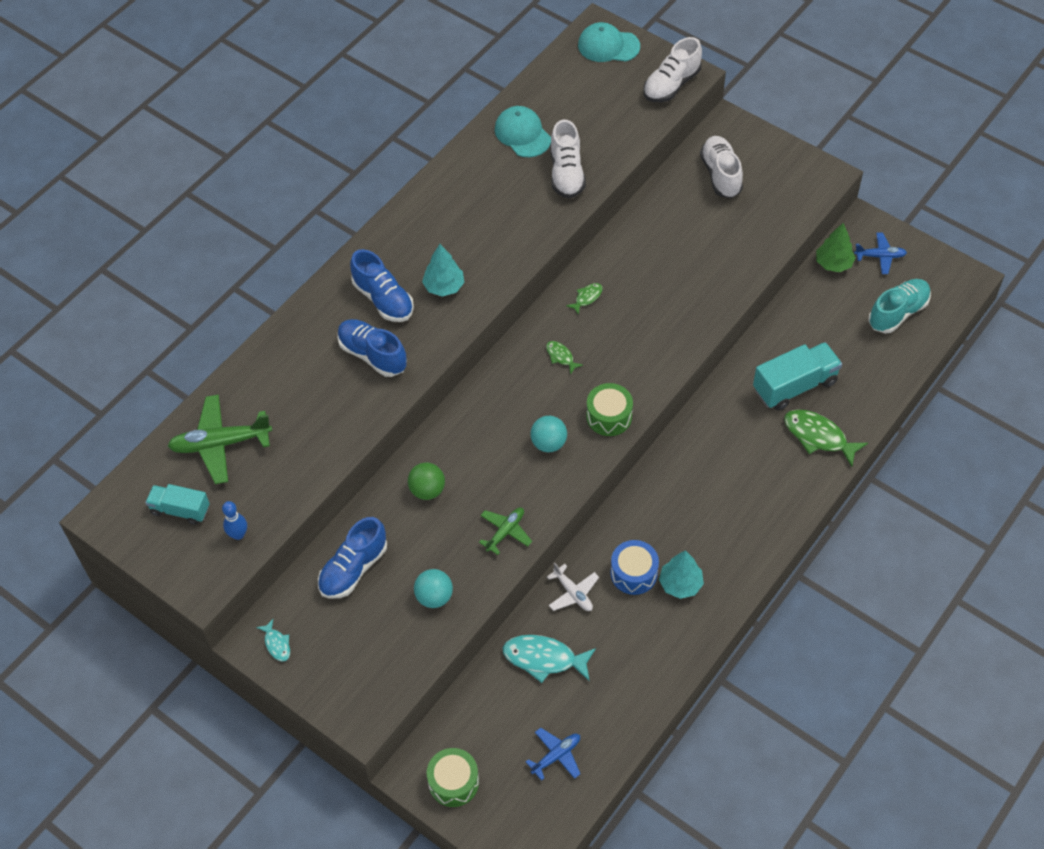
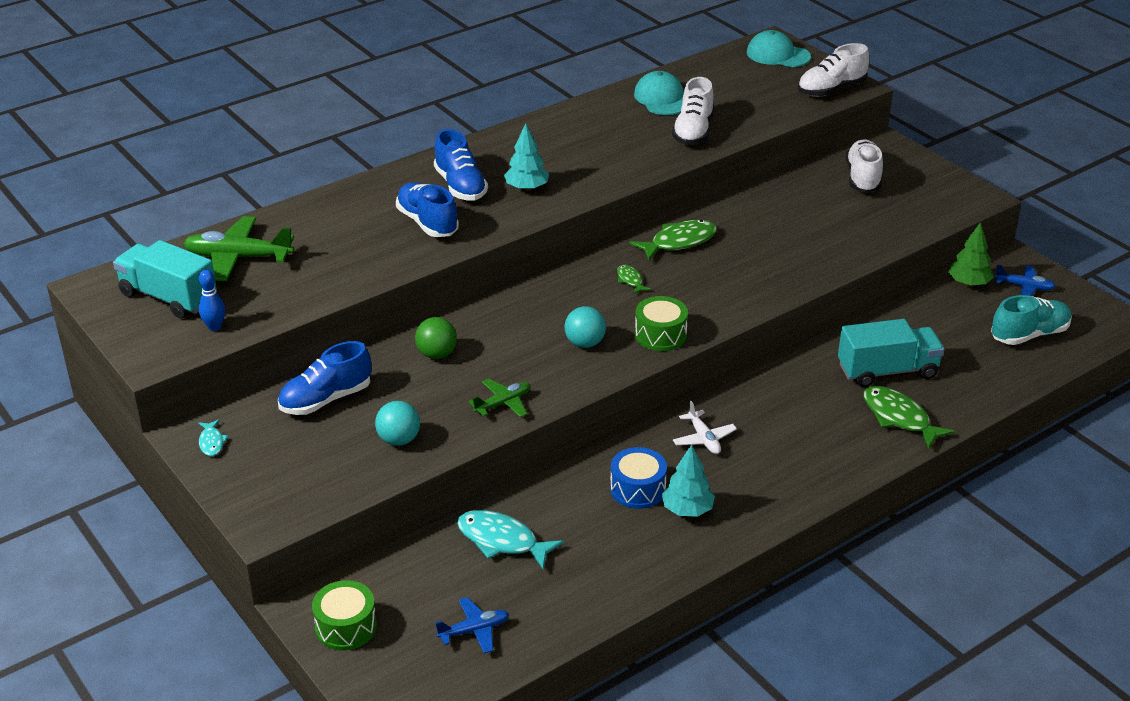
camera: 15 degrees right, 20 degrees down
(180, 510) = (168, 297): turquoise truck -> turquoise truck, size x1.60
(573, 593) = (561, 491): white plane -> white plane (704, 439)
(587, 298) = (679, 242): green fish -> green fish, size x1.94

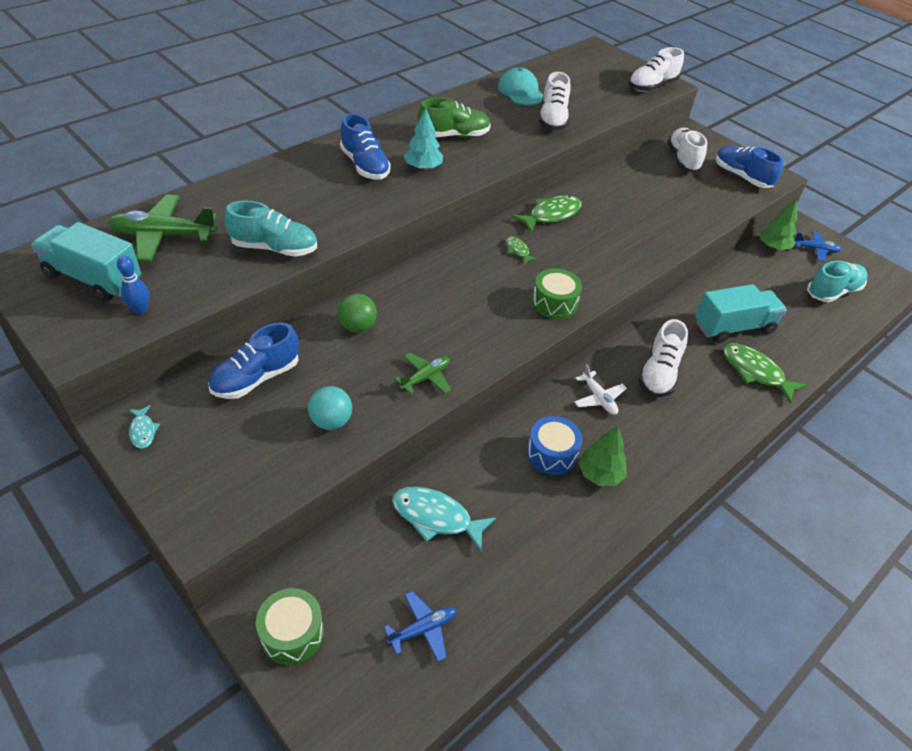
camera: 10 degrees left, 10 degrees up
(353, 271) = (274, 248): none -> turquoise shoe
(427, 223) = (339, 200): blue shoe -> blue shoe (741, 177)
(569, 152) = (454, 136): none -> green shoe
(585, 343) = (490, 313): turquoise ball -> none
(687, 510) = (599, 474): turquoise tree -> green tree
(778, 55) = (603, 58): turquoise cap -> none
(781, 416) = (659, 374): none -> white shoe

